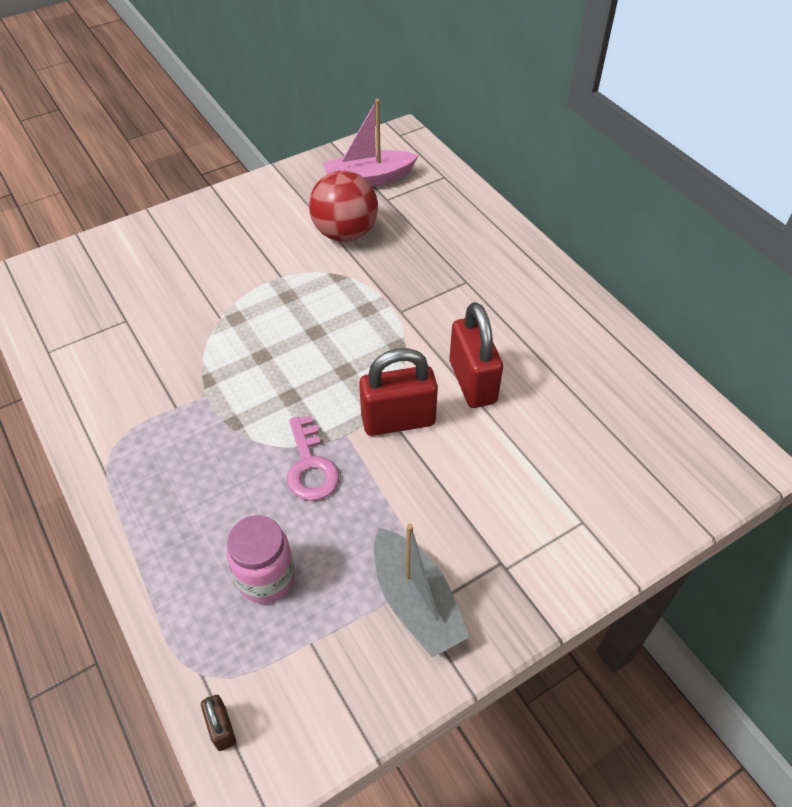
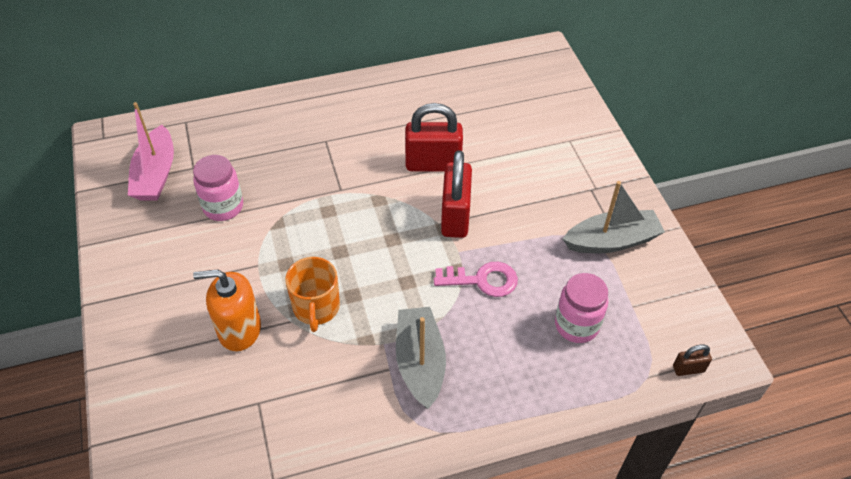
camera: 75 degrees left, 0 degrees up
(187, 431) = (420, 363): none -> grey boat
(203, 285) = (239, 329): none -> orange soap dispenser
(239, 332) = (316, 307): none -> orange mug
(345, 233) = (223, 207): red ball -> pink jar

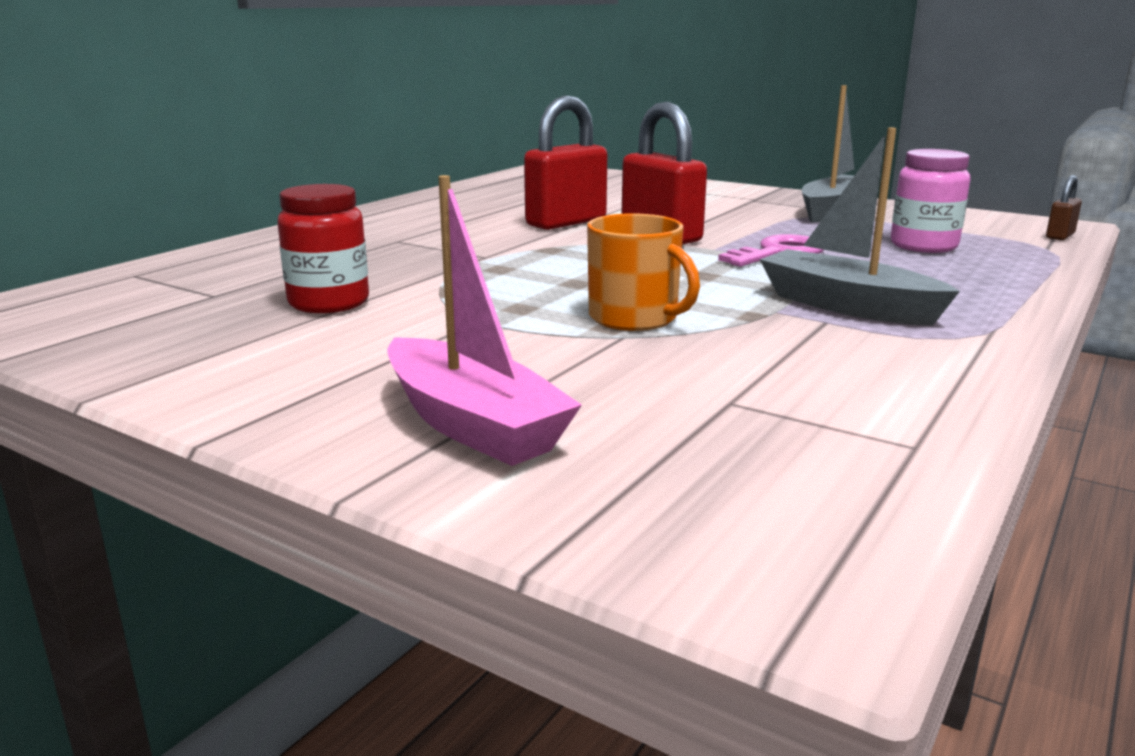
camera: 40 degrees left, 30 degrees down
(156, 174) = (148, 313): pink boat -> pink boat (472, 424)
(223, 207) = (329, 303): pink jar -> red jar
(239, 329) = (561, 365): orange soap dispenser -> none

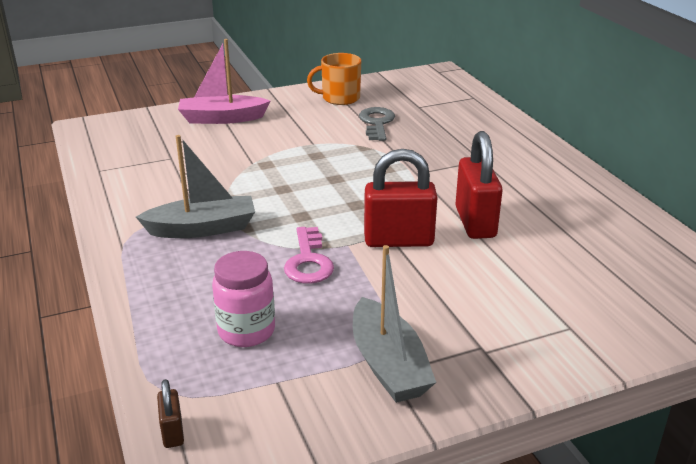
camera: 125 degrees right, 10 degrees up
(329, 303) = (376, 123): red jar -> grey key
(635, 318) = (267, 173): orange mug -> orange mug (339, 98)

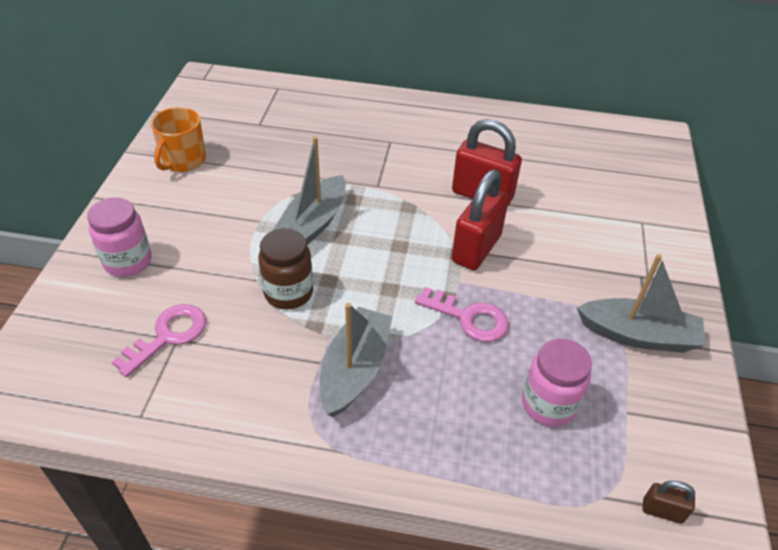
camera: 60 degrees left, 15 degrees up
(171, 154) = (168, 336): none -> pink key
(222, 118) = (128, 261): pink boat -> pink jar
(252, 178) = (288, 293): none -> brown jar
(336, 163) = (313, 224): none -> grey boat
(376, 123) = (263, 163): grey key -> none

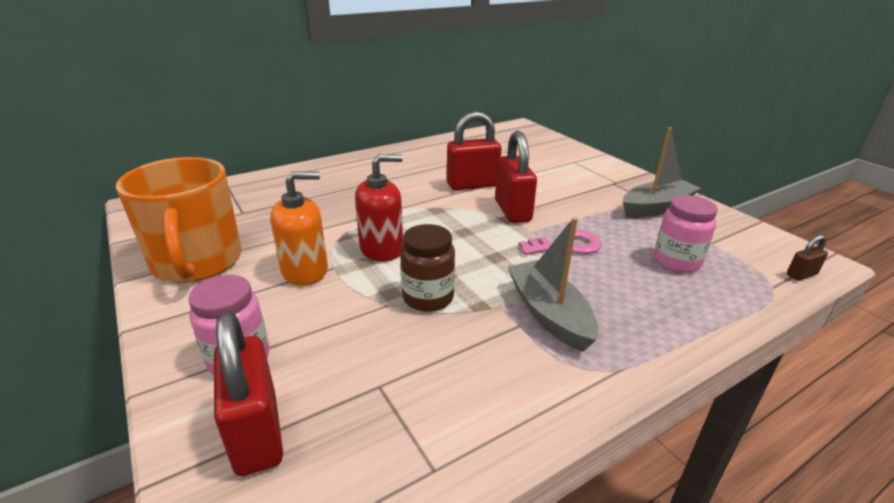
camera: 40 degrees left, 15 degrees down
(86, 321) = (257, 433): none -> red padlock
(168, 336) = (367, 388): pink key -> none
(183, 160) = (197, 262): orange mug -> orange mug, size x1.73
(238, 212) = (305, 271): none -> orange soap dispenser
(313, 224) = (381, 249): grey boat -> red soap dispenser

